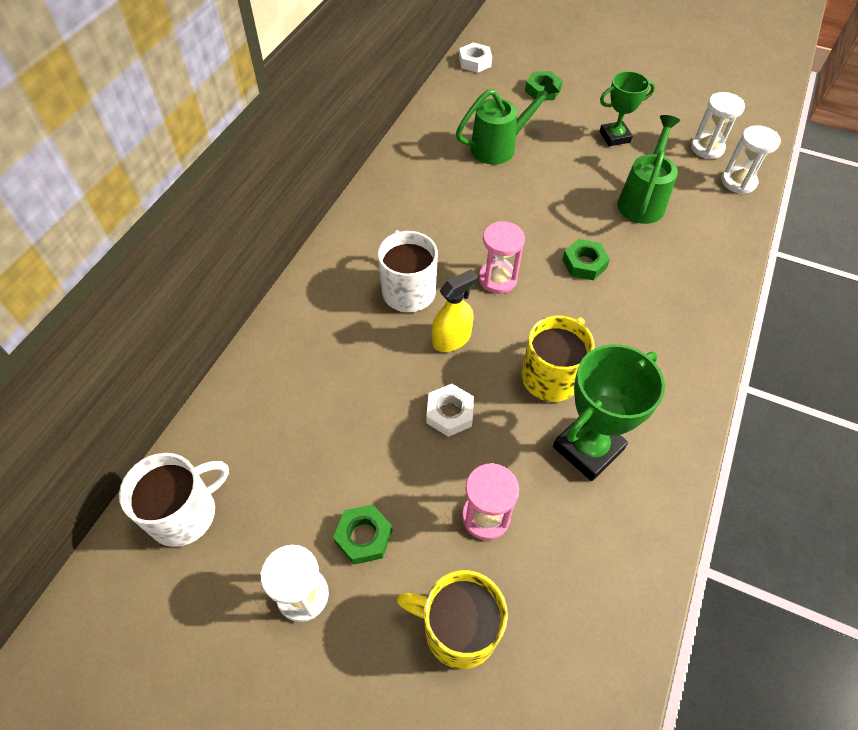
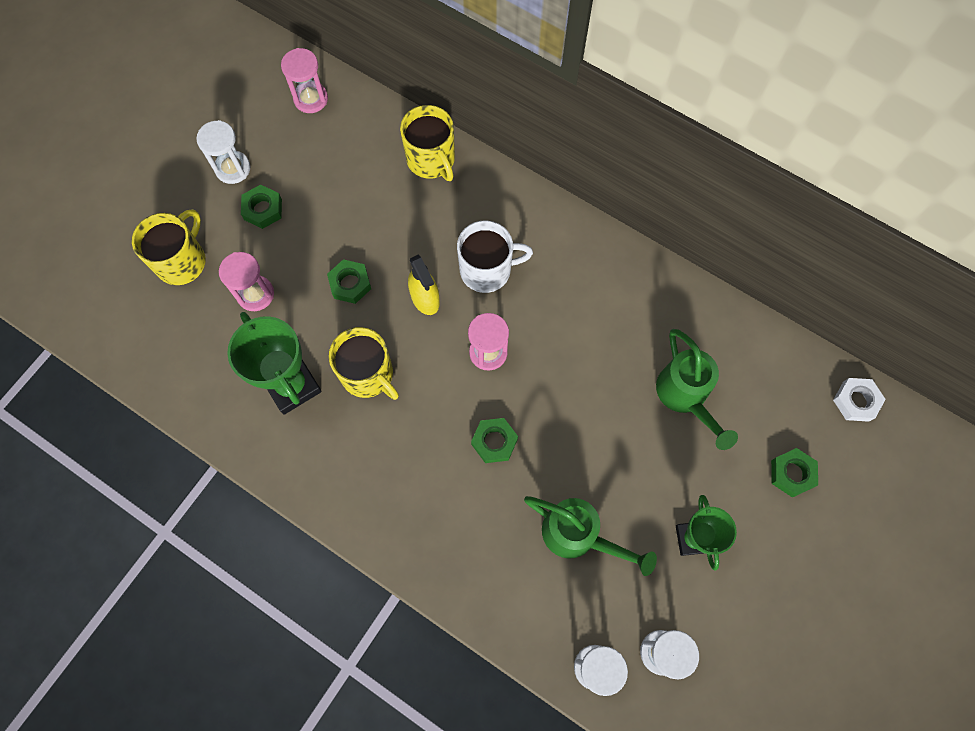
camera: 100 degrees right, 15 degrees up
(185, 513) = (311, 99): white mug -> pink hourglass
(277, 359) = (431, 160): none -> yellow mug
(449, 413) = (350, 284): white nut -> green nut

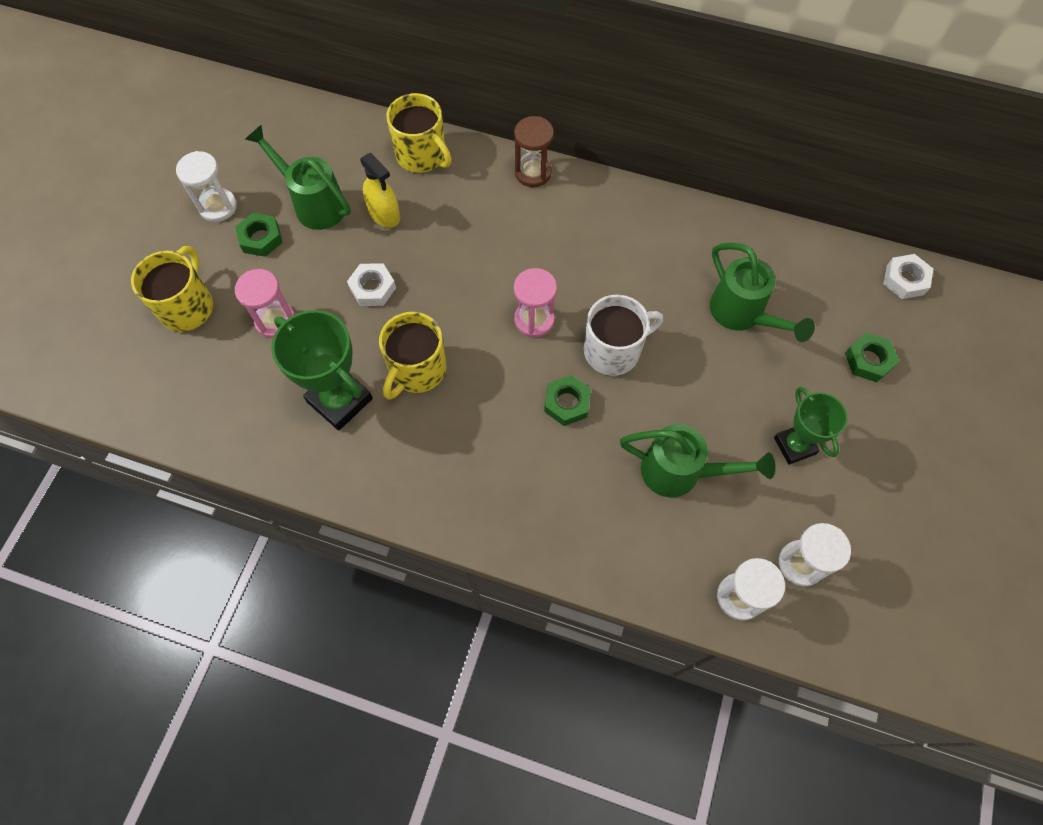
camera: 15 degrees left, 5 degrees down
(311, 99) = (282, 125): pink hourglass -> none
(319, 186) = (313, 203): none -> green watering can
(350, 284) = (372, 288): green nut -> white nut
(368, 374) = (417, 370): yellow mug -> yellow mug turned 90 degrees clockwise
(425, 298) = (454, 284): yellow spray bottle -> yellow spray bottle (384, 214)
(487, 270) = (509, 243): white mug -> white mug (613, 350)
(530, 202) = (533, 172): none -> brown hourglass

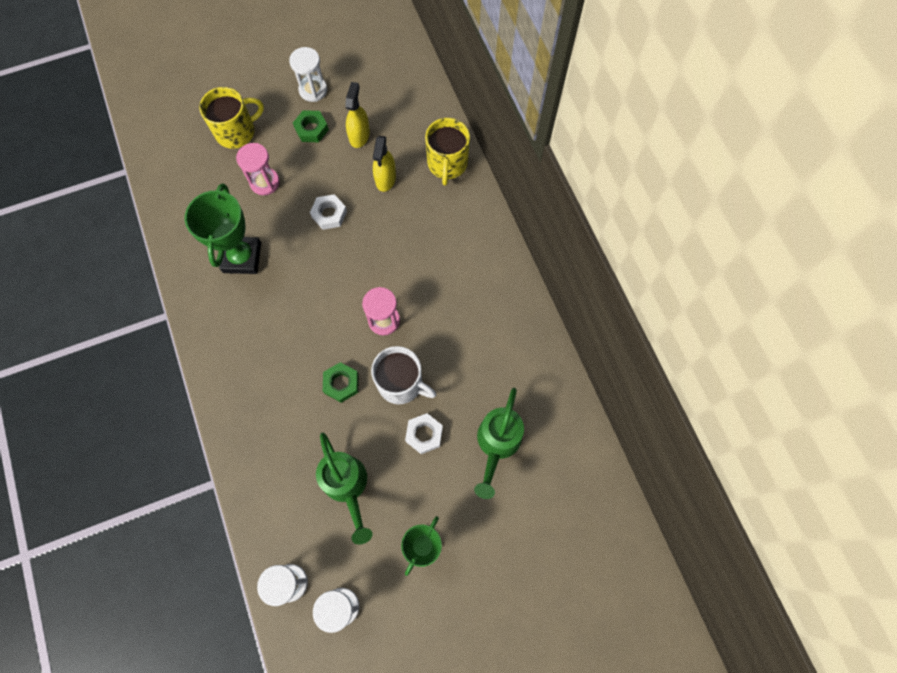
camera: 50 degrees right, 5 degrees up
(313, 203) = (359, 135): green watering can -> yellow spray bottle
(417, 370) = (295, 282): yellow mug -> none
(533, 172) = (493, 236): brown hourglass -> none
(868, 360) = (531, 553): green nut -> none
(905, 280) = (622, 535): white nut -> white nut (424, 434)

